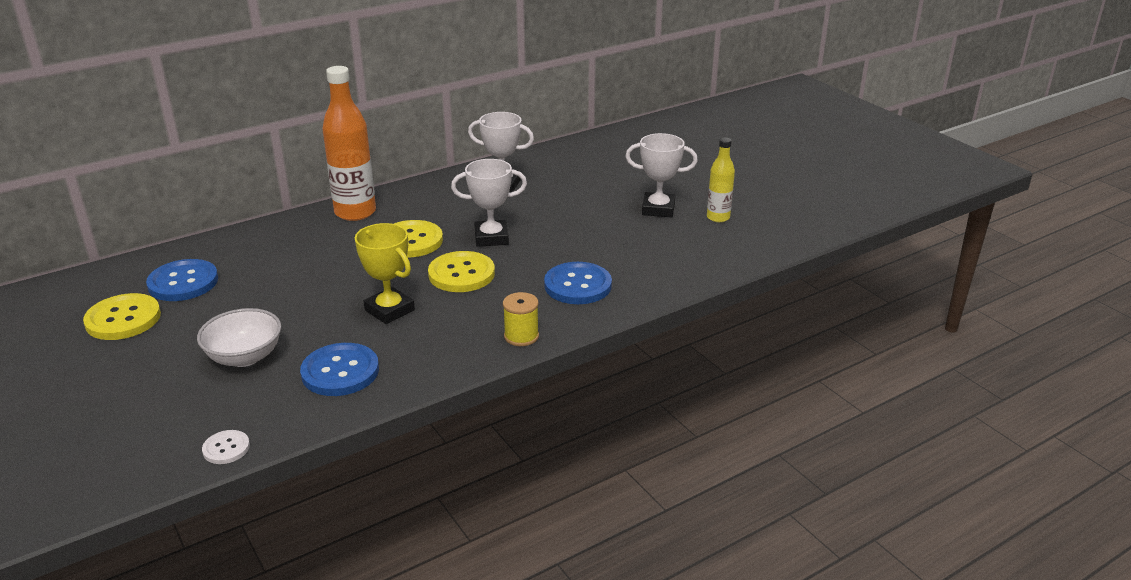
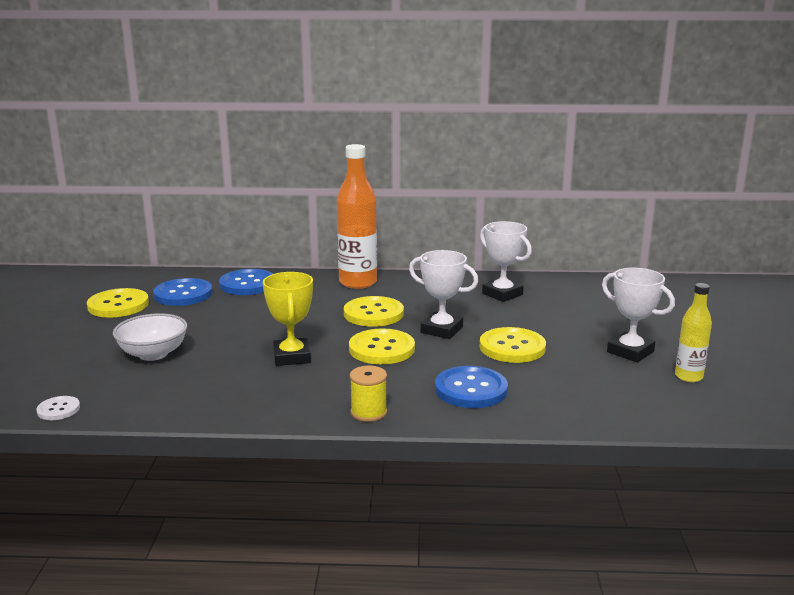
camera: 35 degrees right, 10 degrees down
(340, 372) = (199, 387): blue button -> blue button (247, 284)
(567, 235) = (512, 347): none -> yellow button

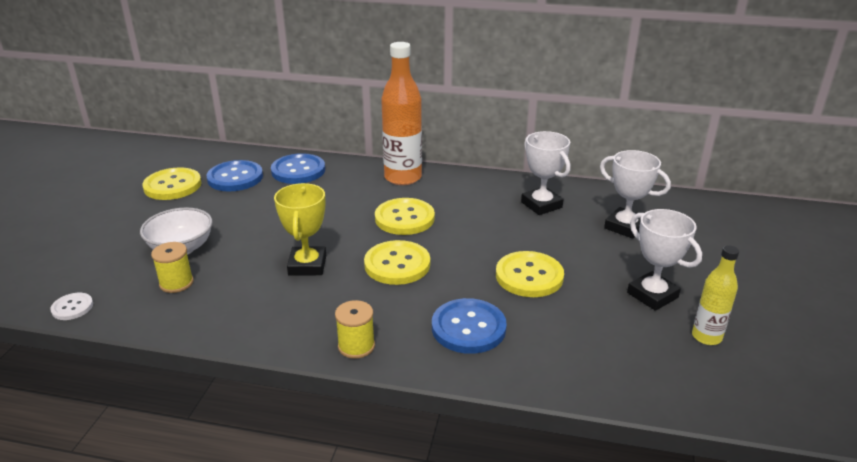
camera: 10 degrees right, 10 degrees up
(161, 381) = (176, 283): none -> yellow spool
(441, 330) = (465, 246): white trophy -> white trophy (625, 227)

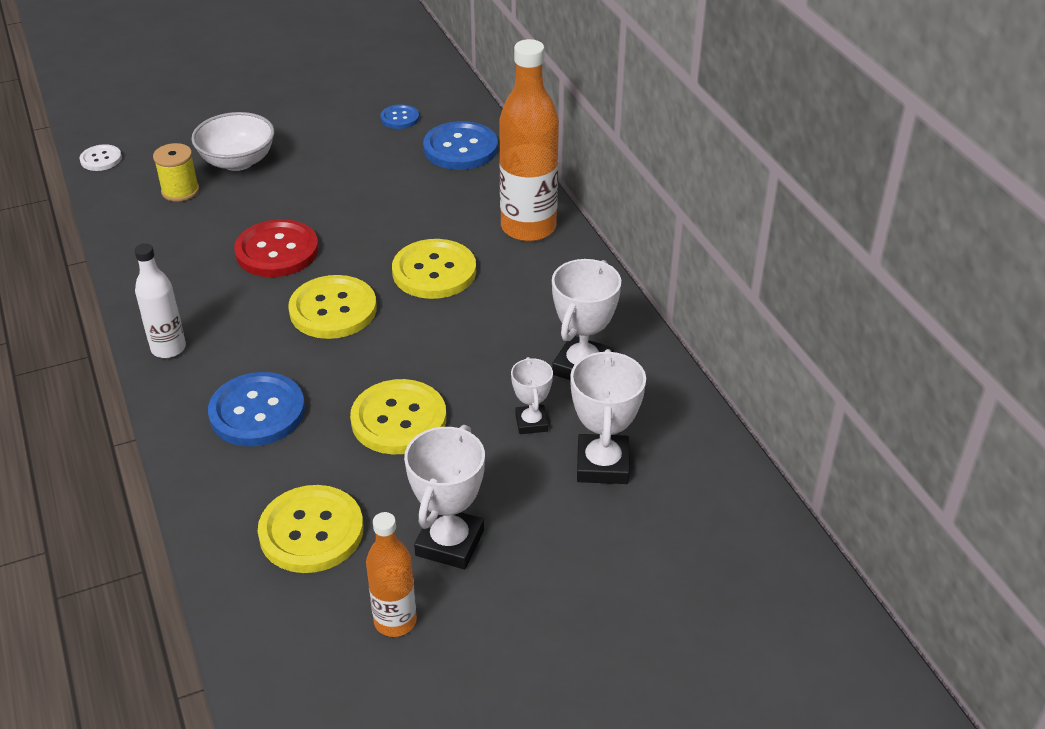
camera: 55 degrees right, 10 degrees up
(172, 186) = (343, 92): yellow button -> yellow button (311, 531)
(235, 178) = (400, 118): blue button -> blue button, size x0.53
(307, 265) = (277, 251): yellow trophy -> red button
(356, 346) = (168, 348): yellow spool -> white bottle
(573, 235) = (531, 423): none -> white trophy
(706, 337) = (395, 621): yellow bottle -> orange bottle

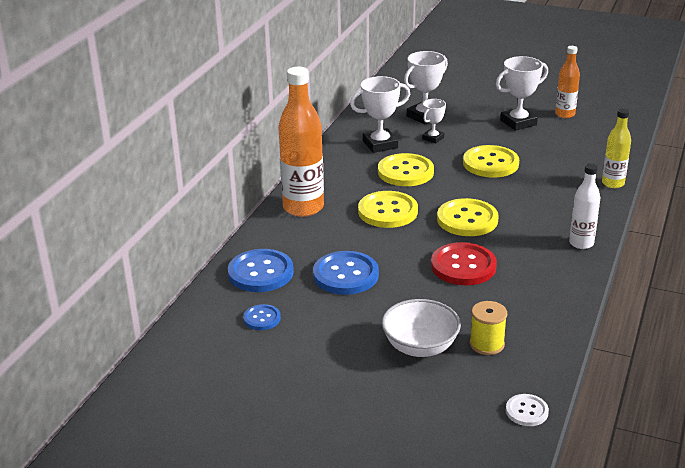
camera: 135 degrees left, 10 degrees down
(194, 480) = (613, 183): none -> yellow bottle
(257, 412) = (557, 195): blue button -> blue button (345, 275)
(311, 531) = (573, 147): yellow button -> yellow button (405, 172)

